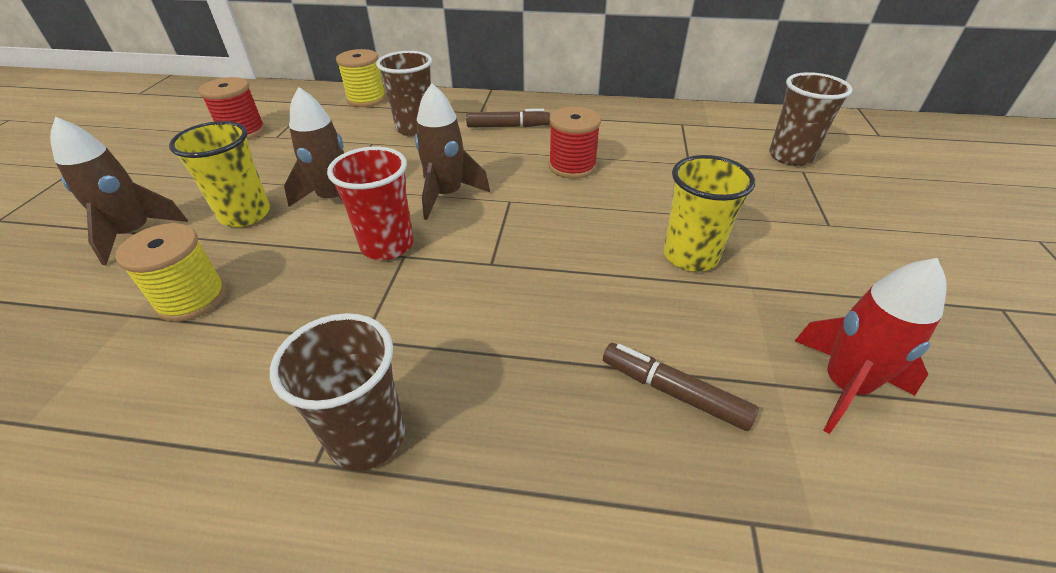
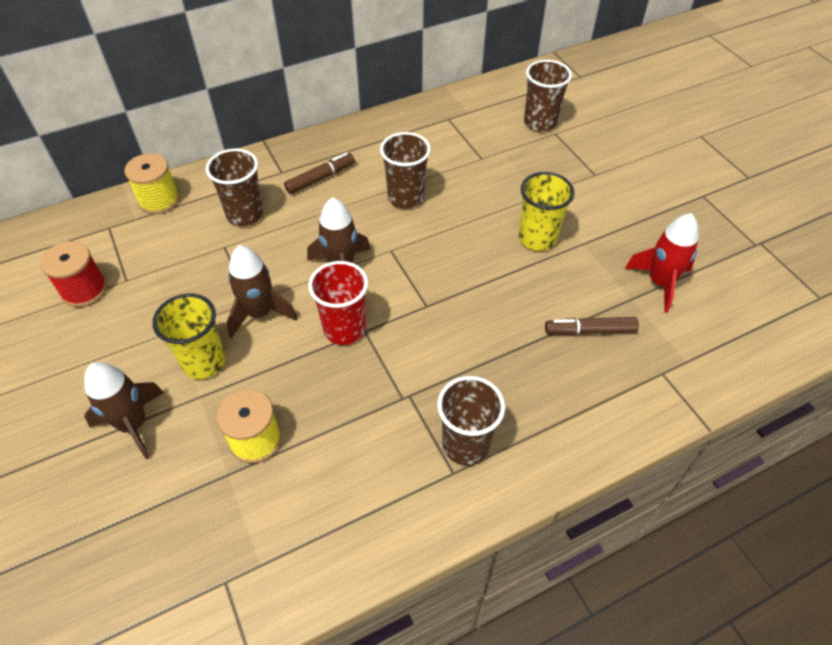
camera: 35 degrees left, 10 degrees up
(572, 166) = (406, 197): red spool -> brown cup

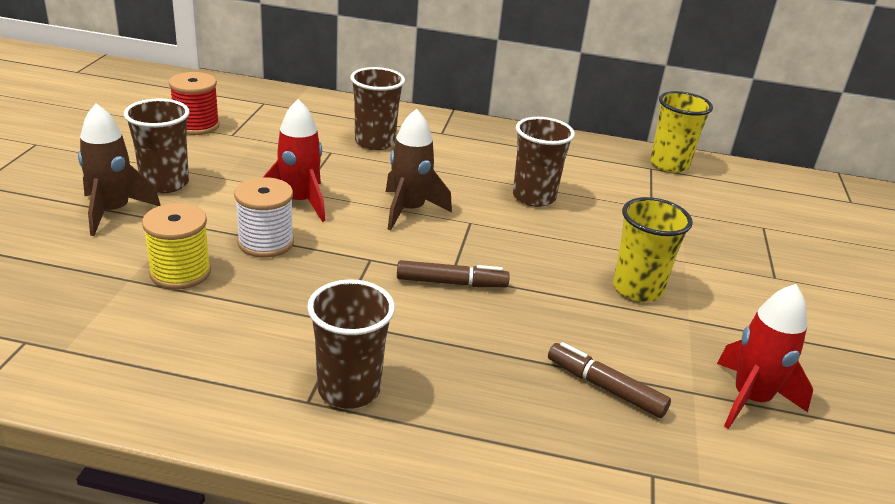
camera: 35 degrees right, 20 degrees down
(159, 200) = (321, 105): yellow spool -> none
(204, 362) = (215, 206): yellow cup -> yellow cup (669, 164)
(260, 313) = (299, 202): brown rocket -> red rocket
(281, 368) = (266, 242): none -> white spool
(320, 178) = (470, 151): brown marker -> brown marker (451, 283)
(344, 329) = (354, 248): red cup -> none
(540, 122) = (754, 212): brown cup -> brown cup (165, 183)

